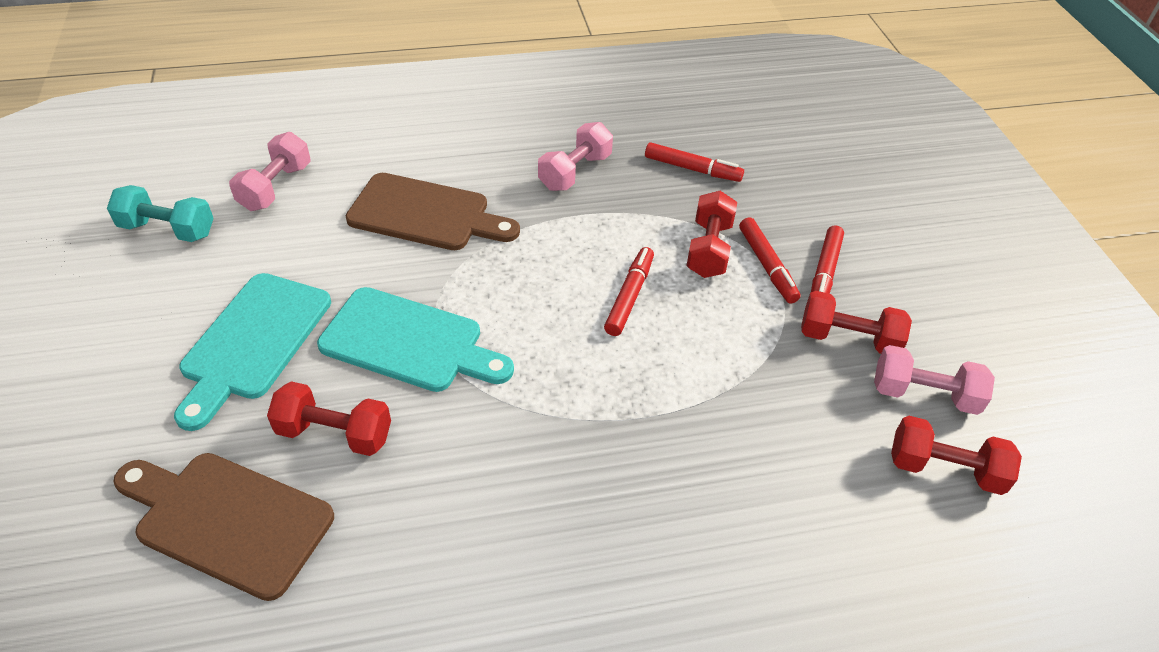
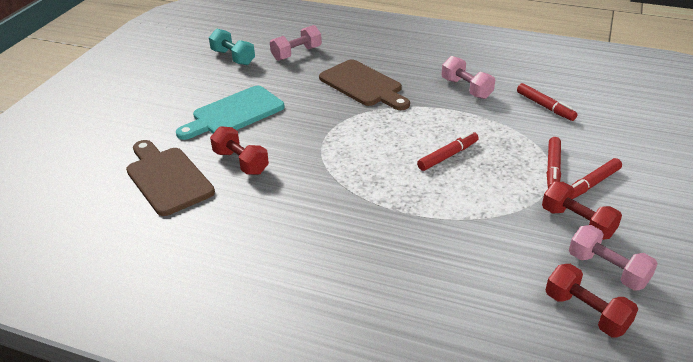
camera: 35 degrees right, 10 degrees down
(409, 342) = (307, 137): turquoise cutting board -> none
(575, 172) = (466, 88): pink dumbbell -> pink dumbbell turned 75 degrees clockwise
(709, 249) = (520, 149): red dumbbell -> none

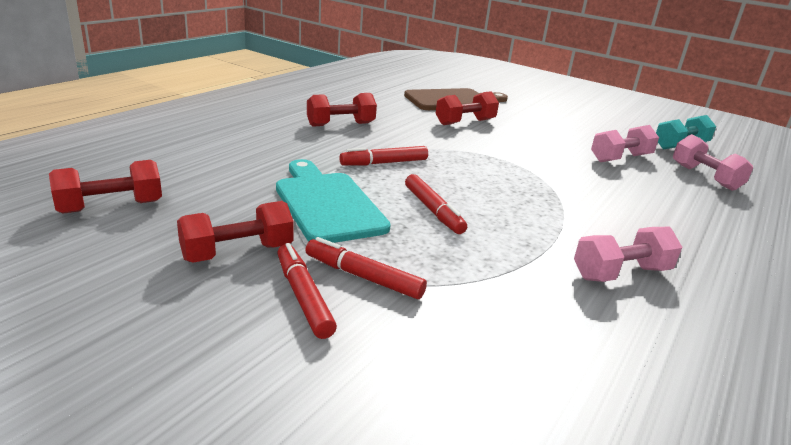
camera: 100 degrees right, 10 degrees down
(234, 113) = (553, 131): turquoise cutting board -> turquoise cutting board (327, 204)
(302, 239) = (341, 124): none -> red dumbbell
(363, 85) = (622, 199): brown cutting board -> none
(545, 106) = (555, 338): red marker -> red marker (384, 163)
(607, 270) = (143, 241): pink dumbbell -> pink dumbbell (620, 158)

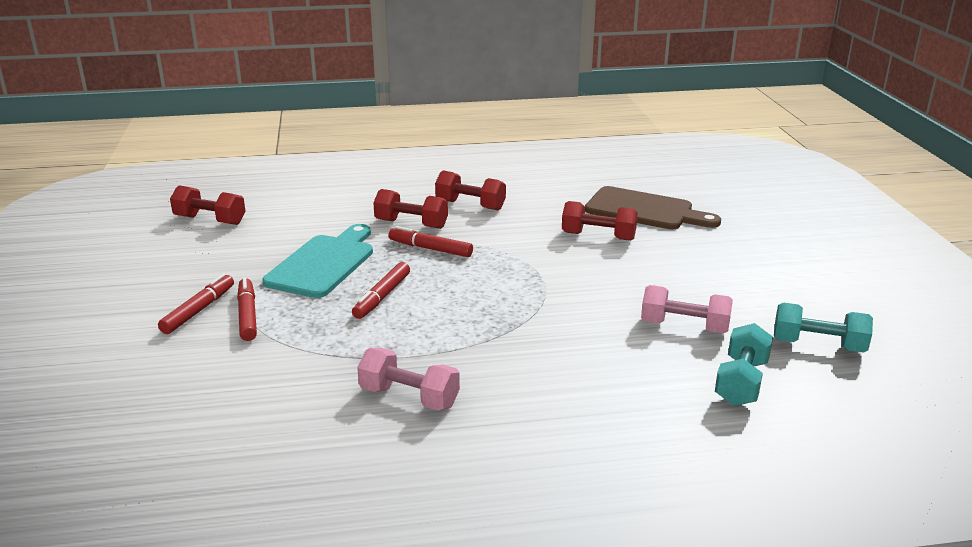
camera: 50 degrees right, 0 degrees up
(237, 252) = (216, 272): red dumbbell -> red dumbbell (411, 224)
(705, 177) = (741, 382): pink dumbbell -> turquoise dumbbell

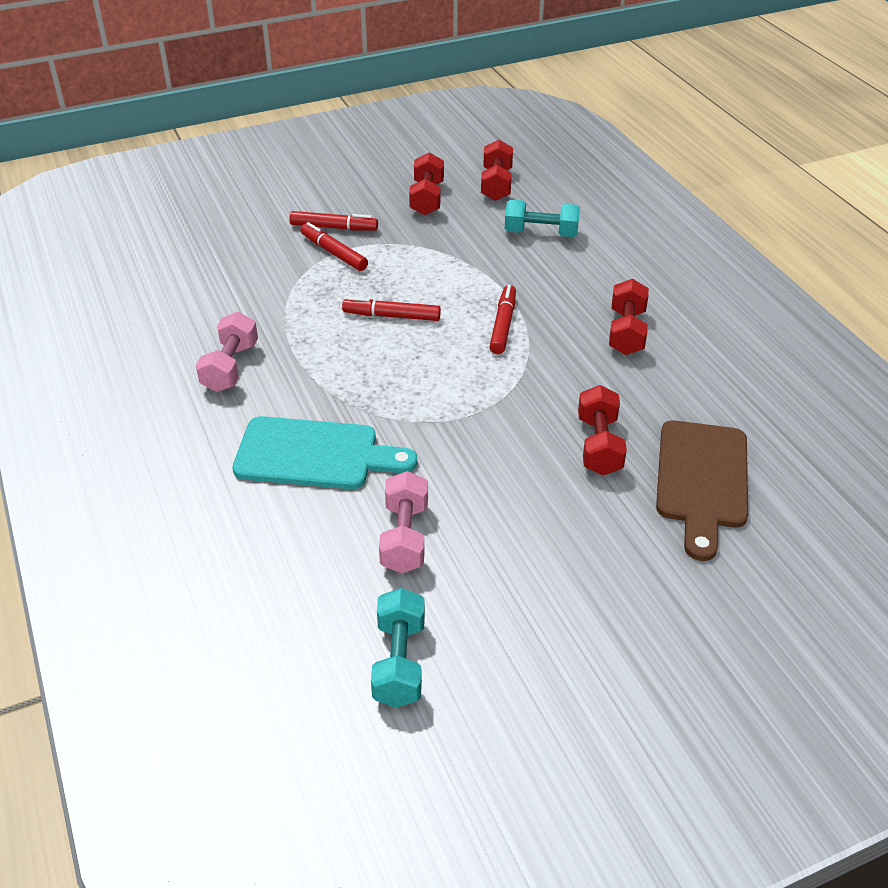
camera: 75 degrees right, 15 degrees up
(247, 315) = (334, 253): red marker -> red marker turned 105 degrees counterclockwise
(323, 264) = (441, 268): turquoise cutting board -> turquoise cutting board (314, 454)
(411, 224) = (554, 301): red dumbbell -> red dumbbell (427, 198)
(741, 382) = (301, 589): turquoise dumbbell -> turquoise dumbbell (541, 233)

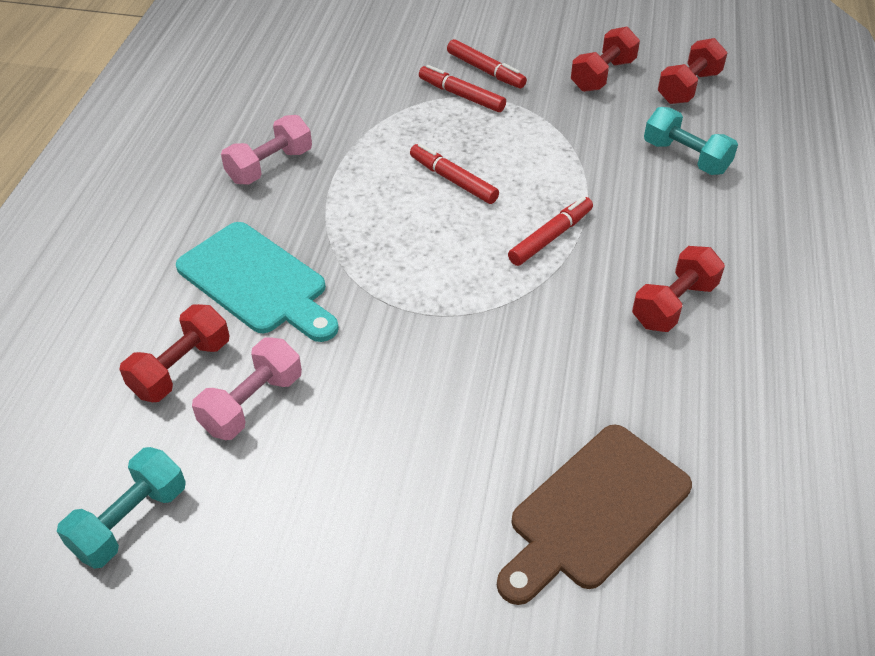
camera: 35 degrees right, 5 degrees up
(334, 253) = (461, 95): red marker -> red marker turned 45 degrees counterclockwise
(599, 445) = (522, 412): red dumbbell -> red dumbbell (181, 368)

